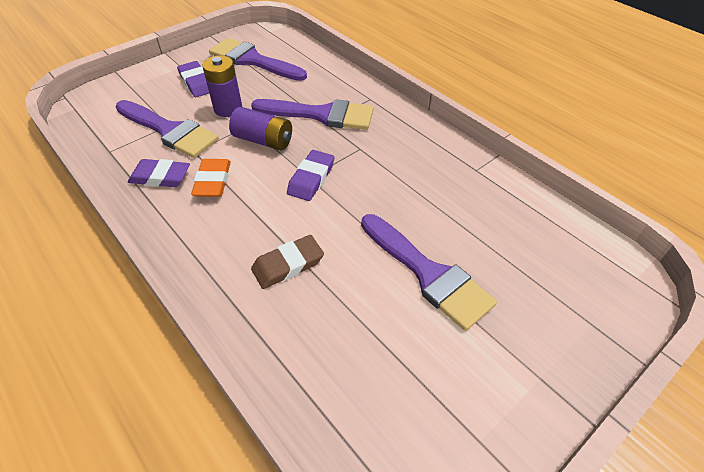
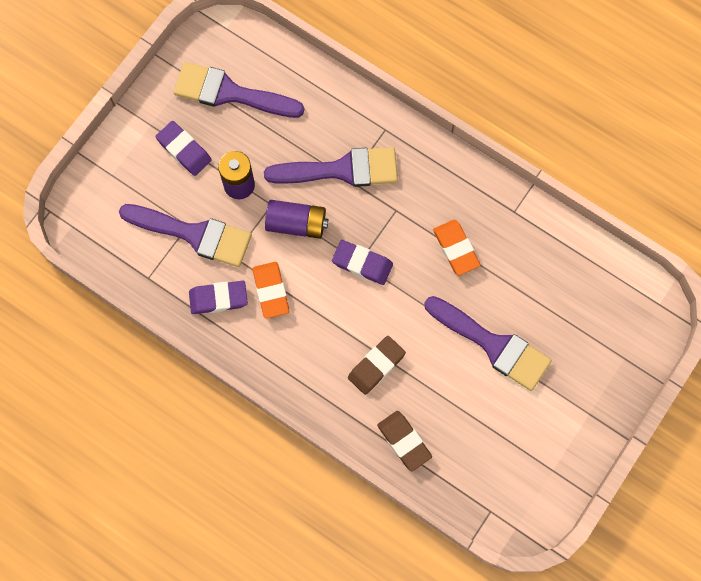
camera: 15 degrees left, 25 degrees up
(288, 350) = (404, 441): none -> brown eraser
(311, 178) = (362, 264): purple eraser -> purple eraser turned 75 degrees counterclockwise
(409, 185) = (456, 248): none -> orange eraser

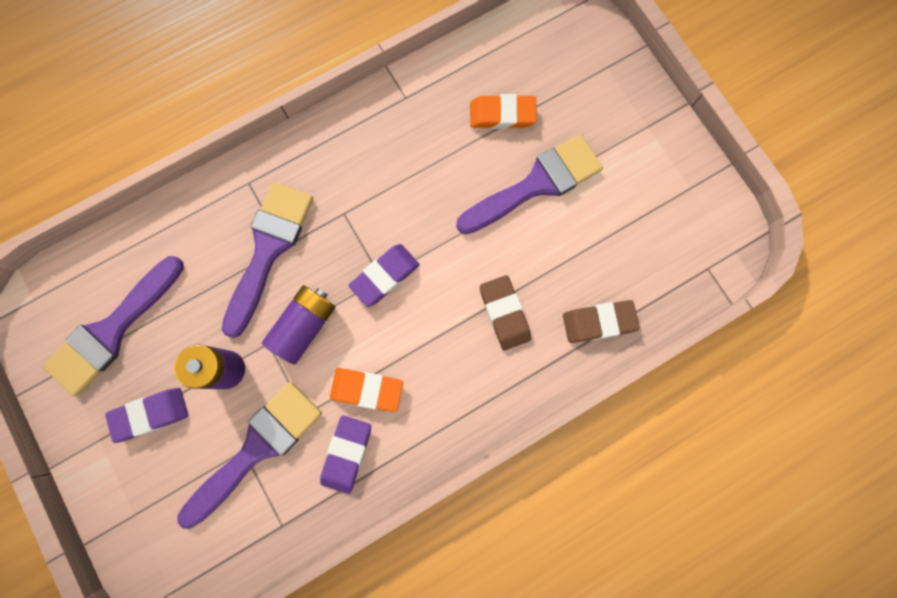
camera: 65 degrees left, 5 degrees up
(456, 248) = (416, 172): orange eraser -> orange eraser (502, 114)

